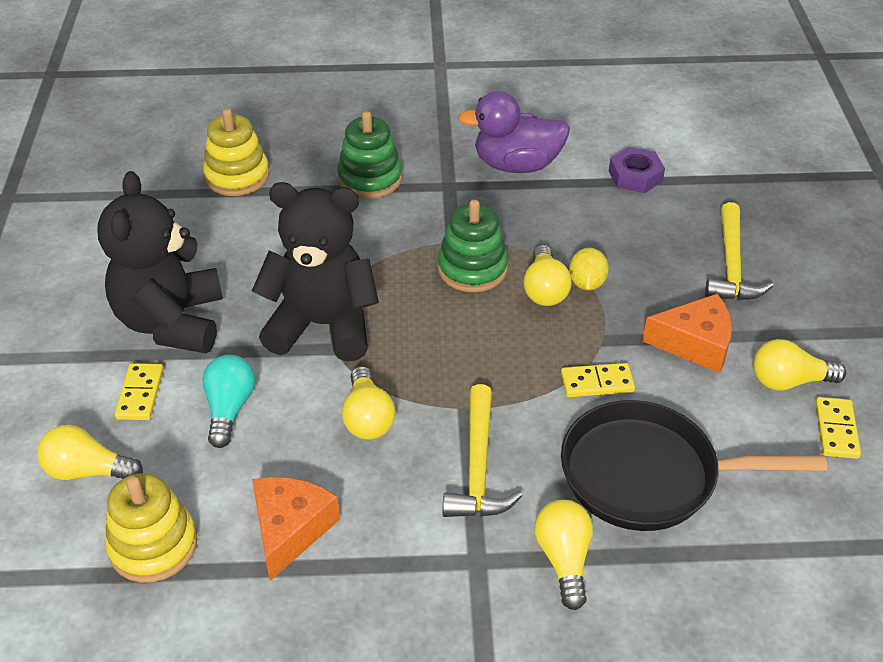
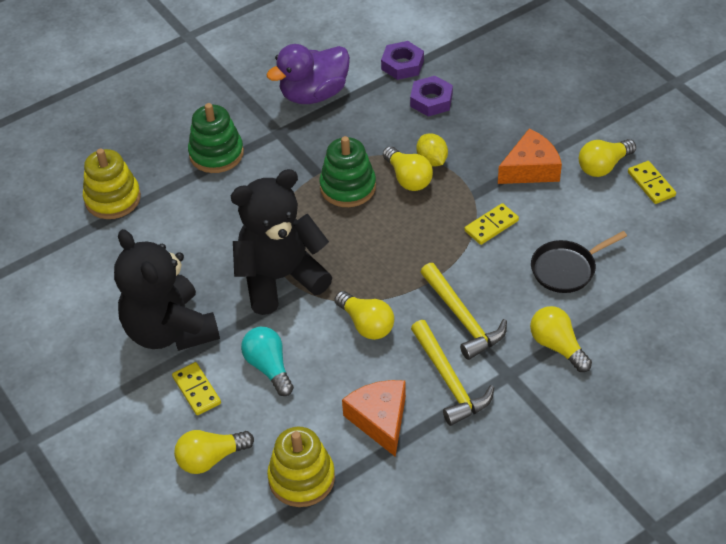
camera: 30 degrees left, 5 degrees up
(637, 223) = (431, 100): none -> purple nut
(648, 475) = (566, 269): black pan -> black pan, size x0.58
(732, 266) = (514, 103): yellow hammer -> yellow hammer (449, 380)

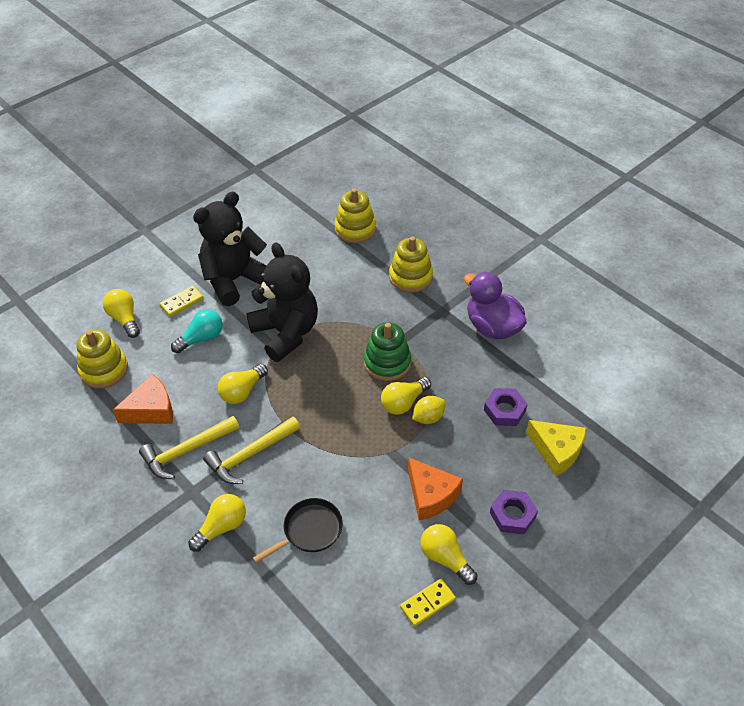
camera: 80 degrees right, 0 degrees up
(216, 154) = (410, 277): green stacking toy -> yellow stacking toy
(402, 65) = (546, 384): purple nut -> purple nut (512, 515)
(487, 71) = (556, 451): none -> yellow cheese
(491, 226) = (355, 468): yellow domino -> none
(566, 269) = (309, 530): black pan -> black pan turned 90 degrees clockwise

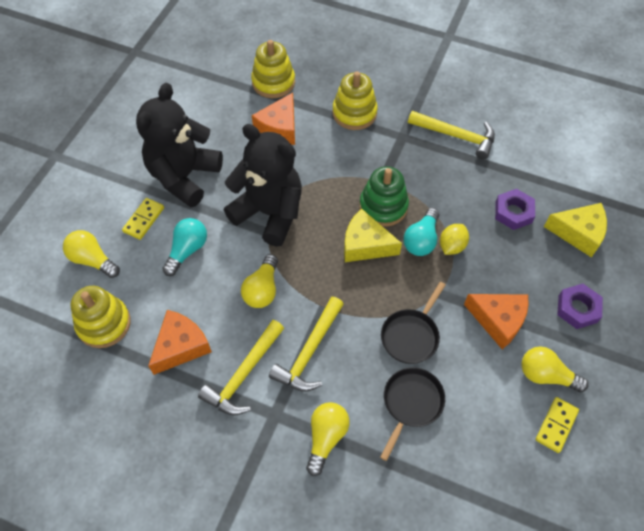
camera: 25 degrees left, 10 degrees up
(337, 268) = (279, 128): none -> orange cheese
(344, 476) = (411, 335): none -> black pan
(351, 388) = (365, 245): none -> yellow cheese
(403, 402) = (421, 240): yellow light bulb -> turquoise light bulb
(492, 327) = (456, 136): purple duck -> yellow hammer

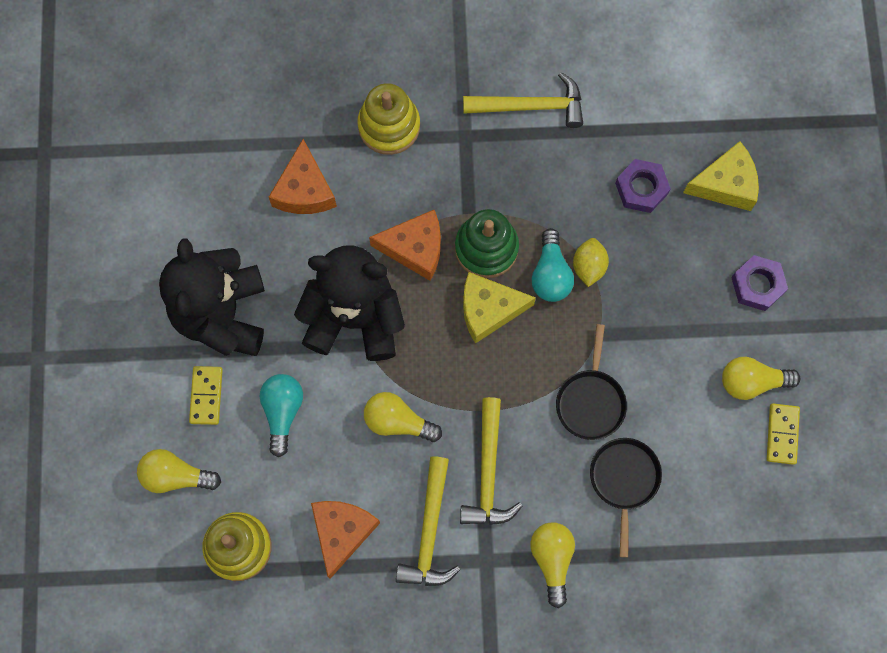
camera: 25 degrees left, 15 degrees up
(262, 289) = (398, 421): yellow light bulb -> yellow light bulb turned 120 degrees clockwise
(273, 82) = (260, 122): yellow stacking toy -> none
(498, 320) = (677, 339): orange cheese -> orange cheese (415, 248)

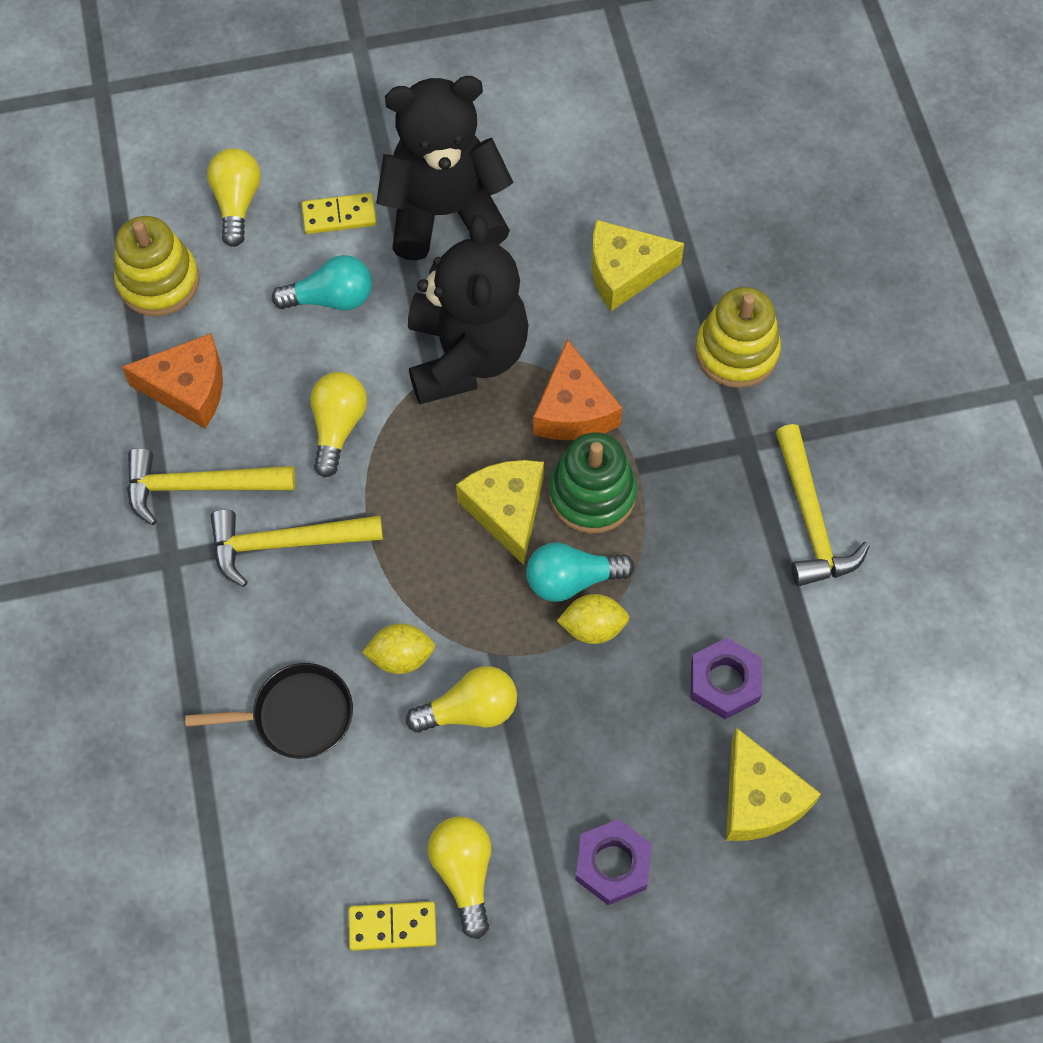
camera: 80 degrees right, 10 degrees down
(304, 190) = (625, 272): orange cheese -> yellow cheese
(552, 559) = (178, 639): yellow light bulb -> yellow light bulb (470, 710)
(590, 401) = (401, 657): black pan -> yellow lemon

